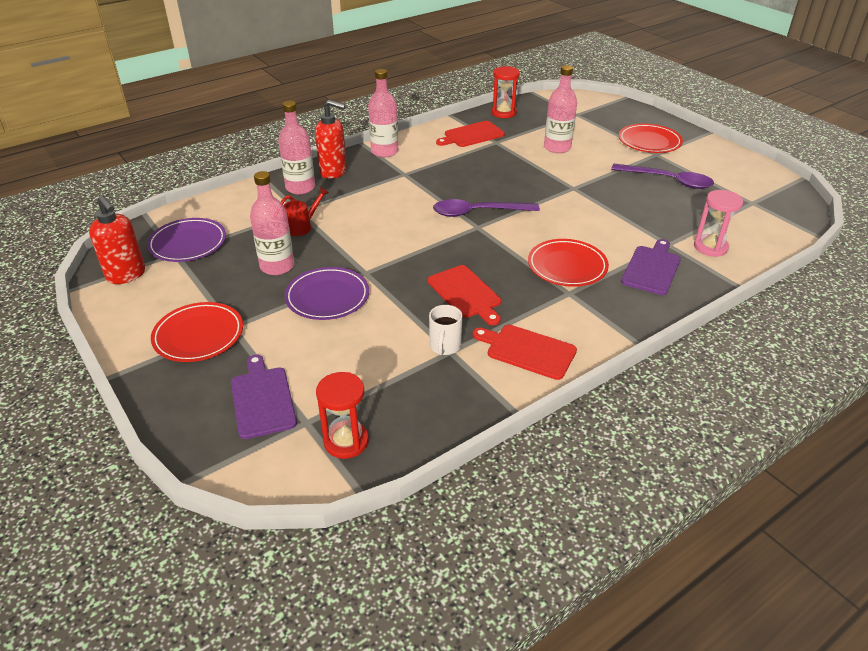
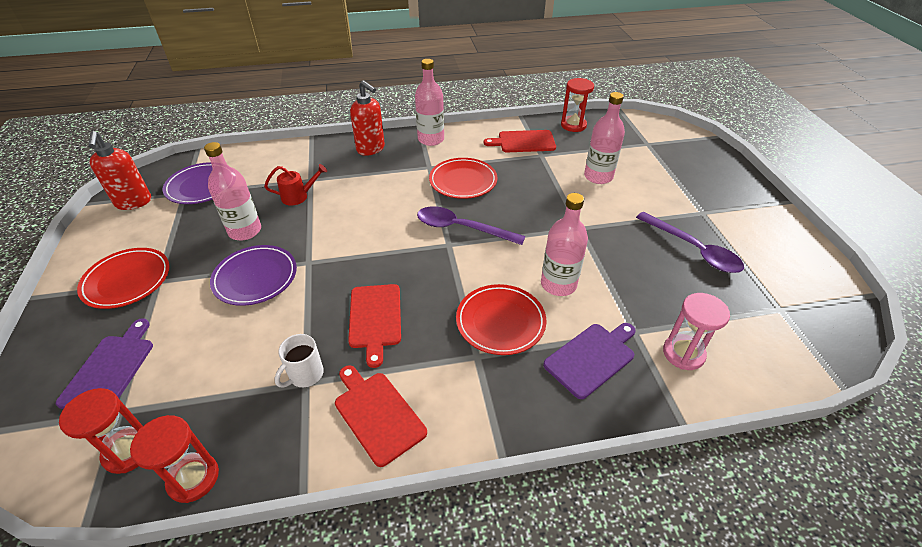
camera: 25 degrees right, 5 degrees up
(300, 188) = (331, 157): pink bottle -> pink bottle (558, 284)
(422, 436) = (193, 478): none -> red hourglass
(649, 142) = (705, 195): red plate -> red plate (463, 181)

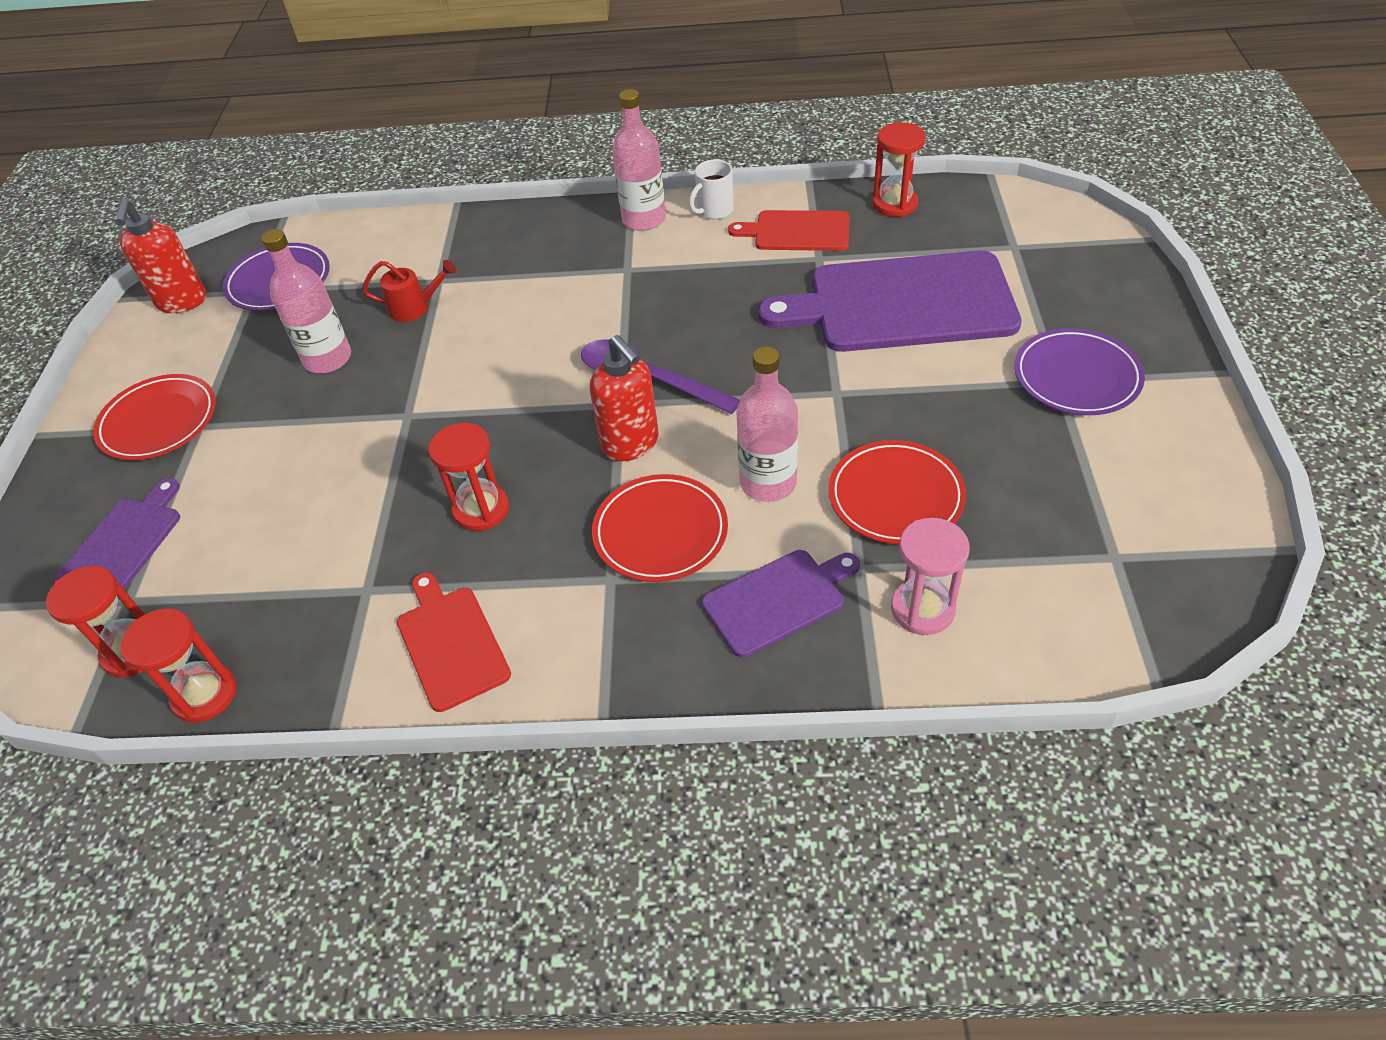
camera: 15 degrees right, 5 degrees up
(255, 277) = (329, 432): purple plate -> purple plate (1076, 377)
(305, 375) = (368, 579): white mug -> white mug (714, 210)
(371, 149) = (543, 231): red soap dispenser -> red soap dispenser (631, 444)
(375, 319) = (481, 509): red cutting board -> red hourglass
(463, 181) = (674, 298): red plate -> red plate (895, 496)
(598, 176) = (902, 303): pink bottle -> purple cutting board
(693, 249) = (1012, 444): purple spoon -> none

